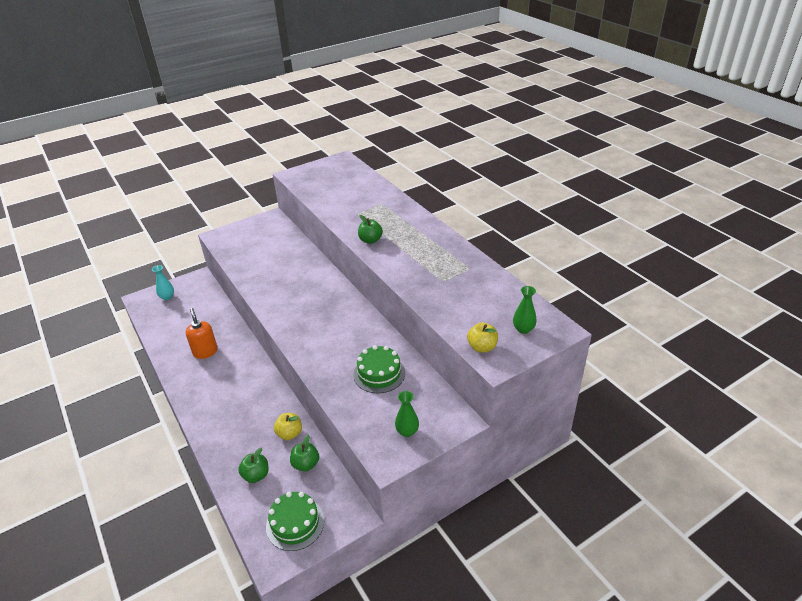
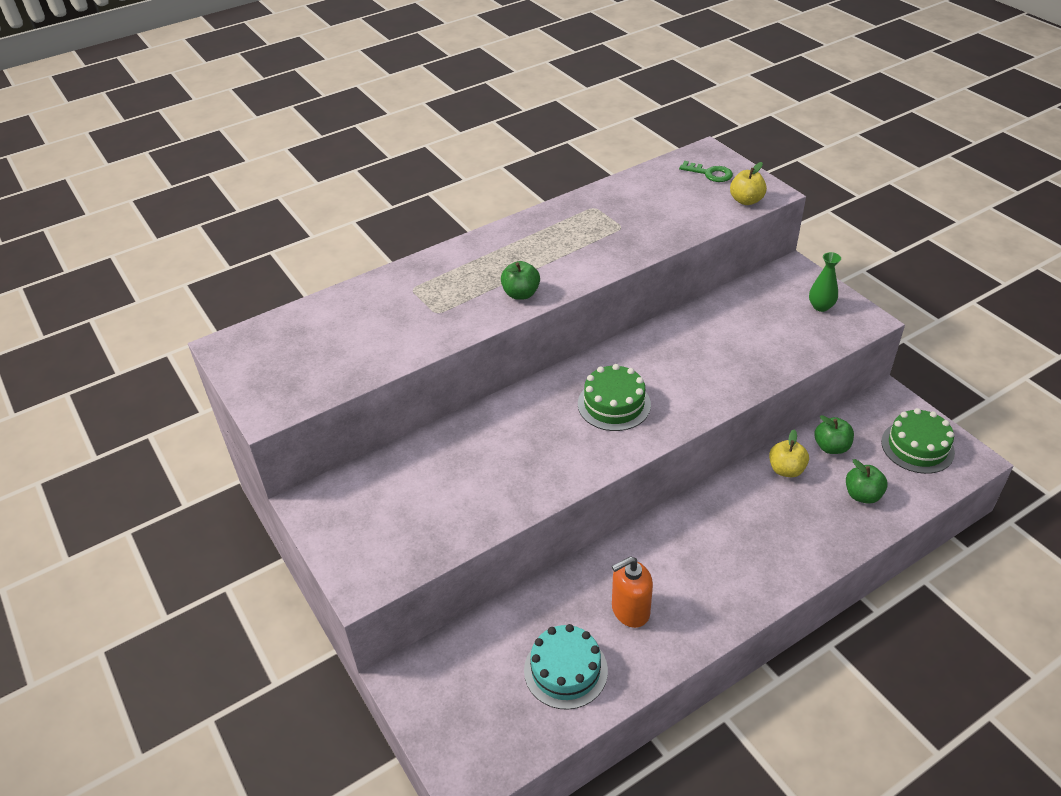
camera: 90 degrees left, 5 degrees up
(167, 297) = (464, 723): turquoise vase -> none
(180, 328) = (565, 670): none -> turquoise cake
(379, 373) = (732, 332): green cake -> green cake (614, 404)
(523, 329) = (710, 173): green vase -> green key

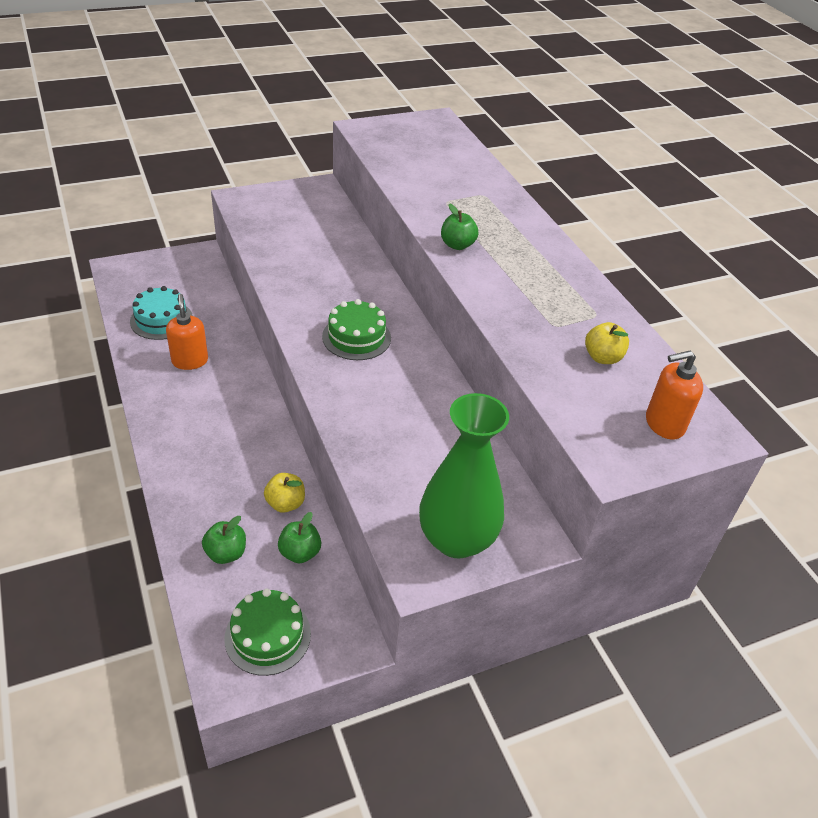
camera: 95 degrees right, 0 degrees up
(710, 173) = (664, 424): green key -> orange soap dispenser
(746, 200) = (595, 438): yellow apple -> yellow apple (602, 357)
(820, 306) = (456, 539): green vase -> green vase, size x2.28

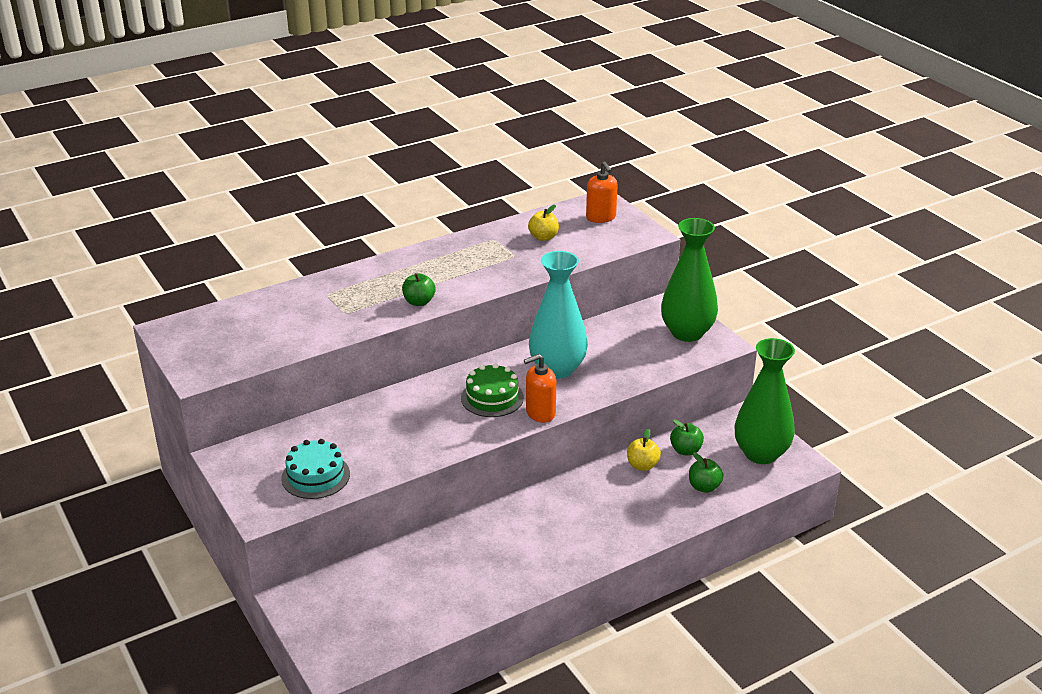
camera: 95 degrees left, 10 degrees down
(161, 320) = (426, 599): turquoise cake -> turquoise cake (315, 476)
(190, 361) = (488, 561): orange soap dispenser -> orange soap dispenser (540, 413)
(267, 635) = (761, 453): green cake -> green vase
(398, 395) = (557, 369): none -> turquoise vase

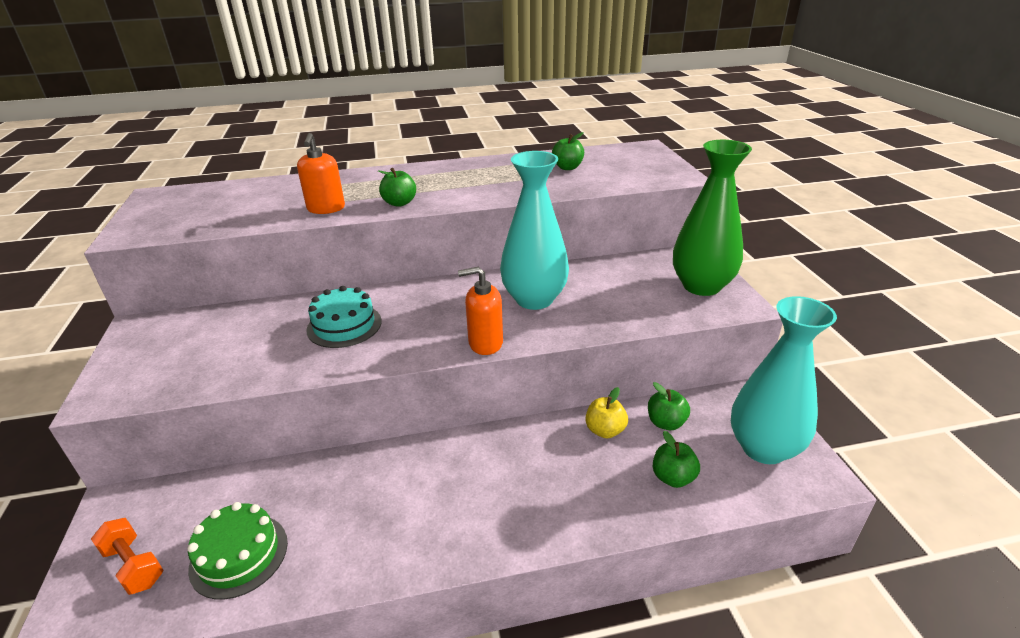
camera: 20 degrees right, 0 degrees up
(315, 476) = (195, 365): turquoise cake -> turquoise cake (344, 325)
(348, 627) = (134, 565): none -> orange dumbbell
(492, 398) = (444, 316): green cake -> green cake (239, 555)
(543, 237) = (567, 167): yellow apple -> green apple
(601, 217) = (637, 159): orange soap dispenser -> orange soap dispenser (326, 209)
(761, 453) = (763, 448): green vase -> turquoise vase

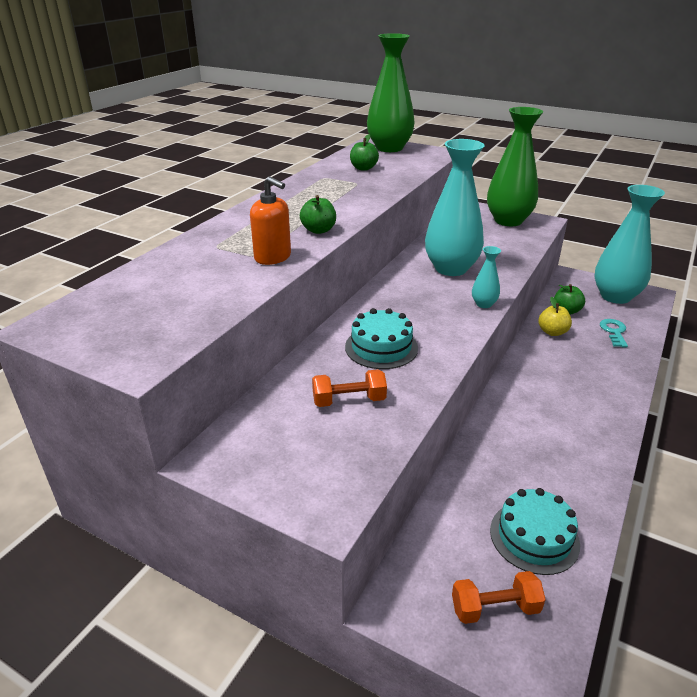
camera: 50 degrees left, 0 degrees up
(239, 555) = (534, 537): green cake -> turquoise cake
(249, 345) = (349, 400): none -> orange dumbbell
(485, 343) = (484, 304): orange soap dispenser -> turquoise vase
(642, 157) = (389, 148): none -> green vase
(673, 477) = (614, 331): green apple -> turquoise key

